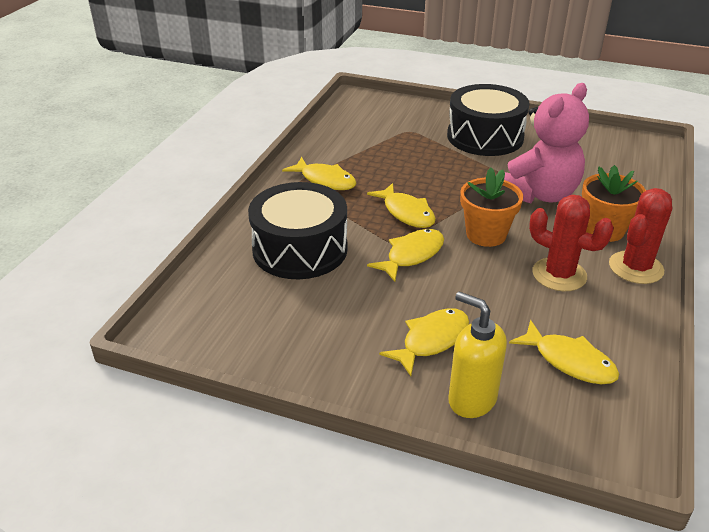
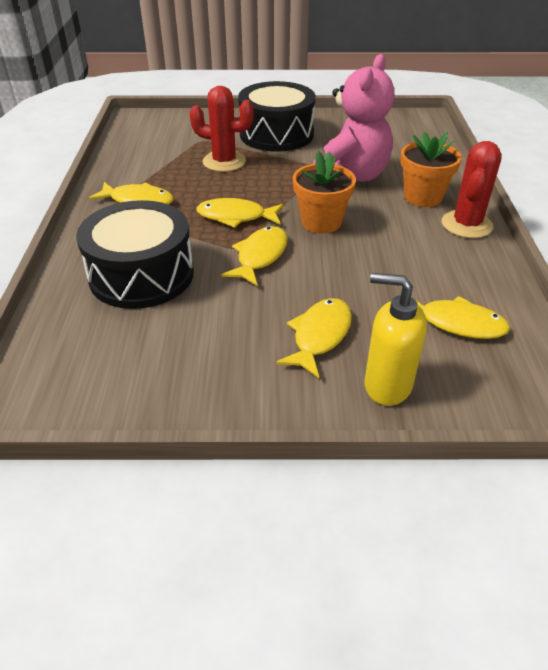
camera: 20 degrees left, 5 degrees up
(406, 213) = (235, 217): yellow fish -> yellow fish turned 150 degrees clockwise
(559, 275) = (405, 245): red cactus -> red cactus (224, 162)

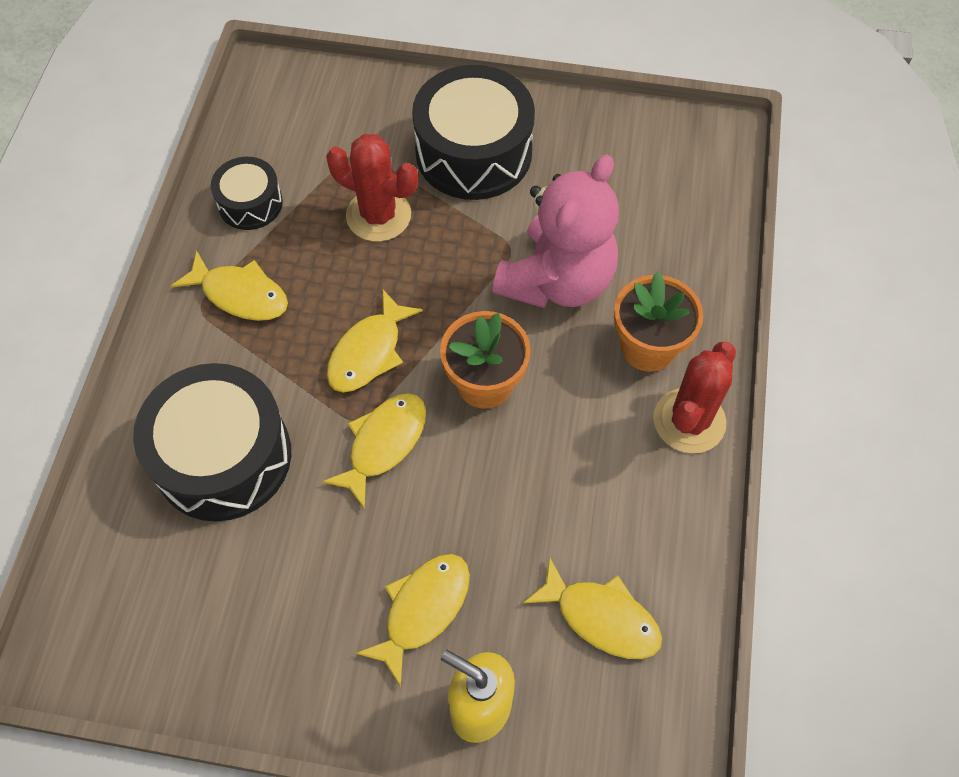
camera: 10 degrees right, 20 degrees up
(137, 164) = (250, 203): none -> black drum
(235, 217) = (368, 352): yellow fish -> yellow fish turned 75 degrees counterclockwise

